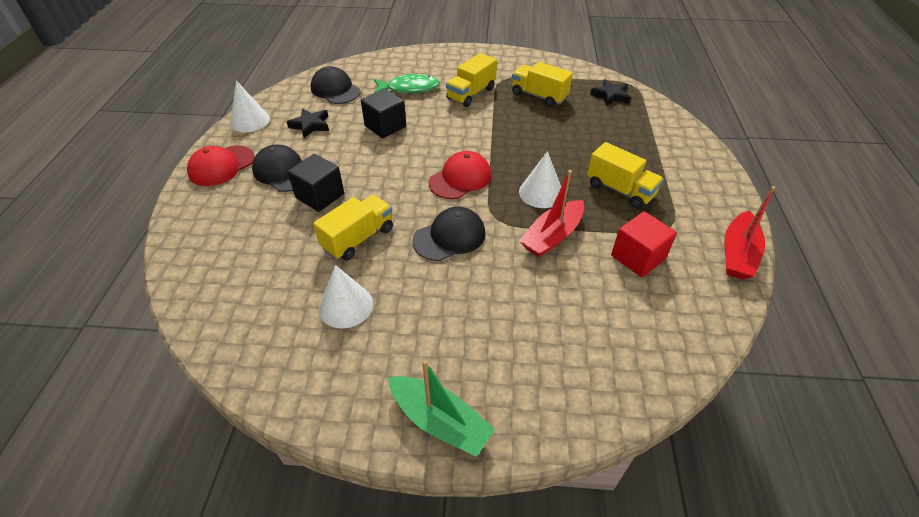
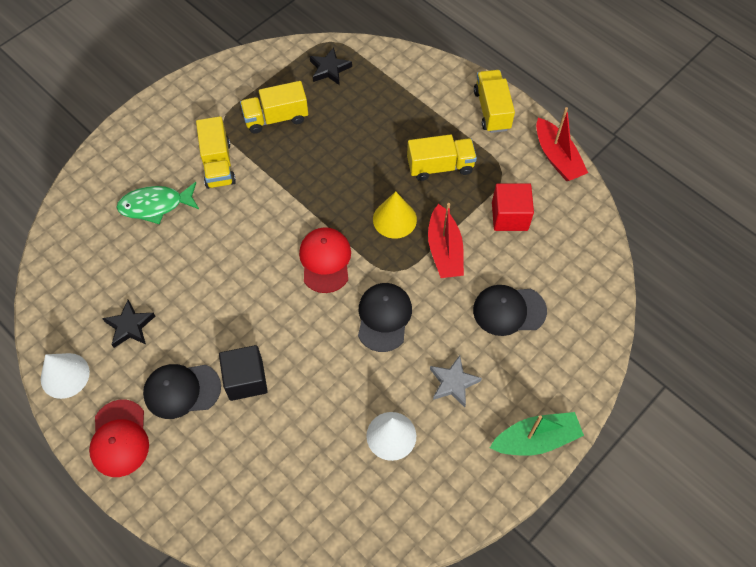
camera: 50 degrees left, 15 degrees up
(335, 90) = (89, 268): black cap -> black cap (509, 310)
(358, 238) = (327, 383): yellow truck -> yellow truck (492, 110)
(385, 126) = (196, 266): black cube -> none
(409, 88) = (155, 205): green fish -> green fish turned 135 degrees counterclockwise
(436, 317) = (453, 383): none -> grey star
(541, 193) = (394, 219): white cone -> yellow cone

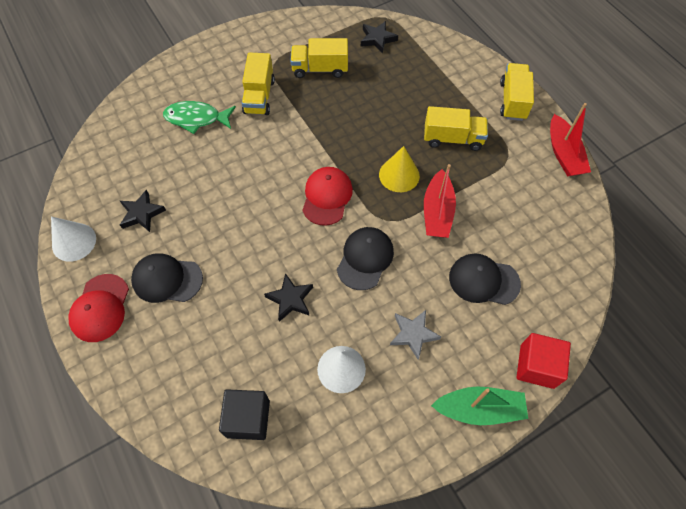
camera: 15 degrees right, 0 degrees up
(246, 380) = (225, 284): black cube -> black cube (248, 419)
(319, 378) = (290, 299): none -> black star
(509, 216) = (506, 196): red cube -> red cube (537, 366)

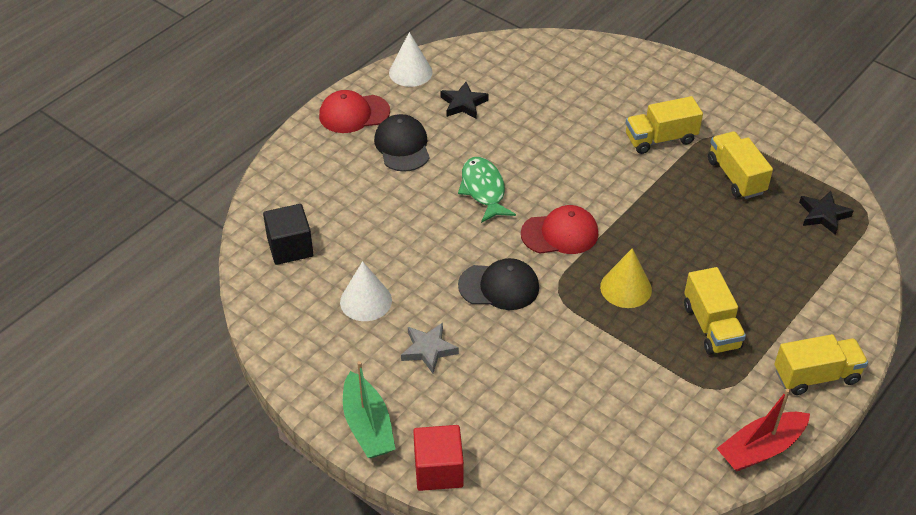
camera: 70 degrees right, 15 degrees down
(196, 119) = (598, 101): green fish -> green fish (483, 190)
(290, 299) = (423, 240): black star -> none
(437, 212) = (594, 335): red boat -> none
(483, 280) = (524, 399): black cap -> none

